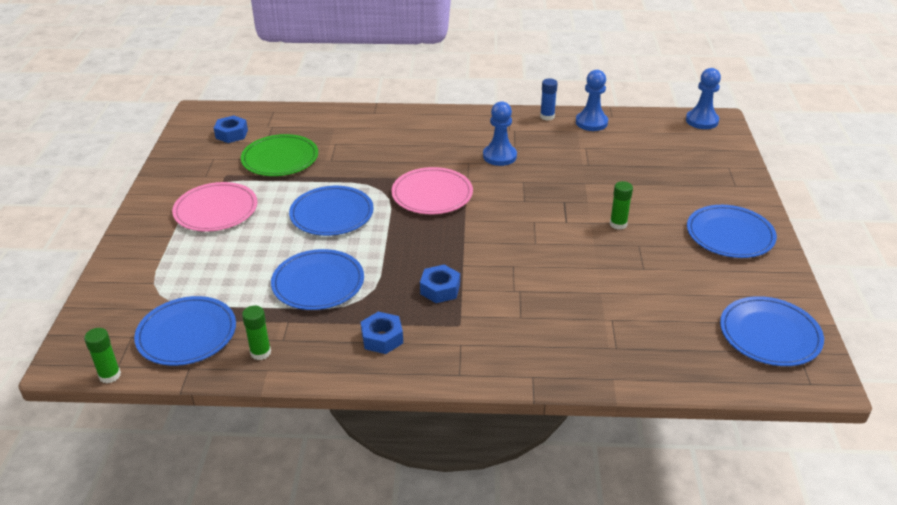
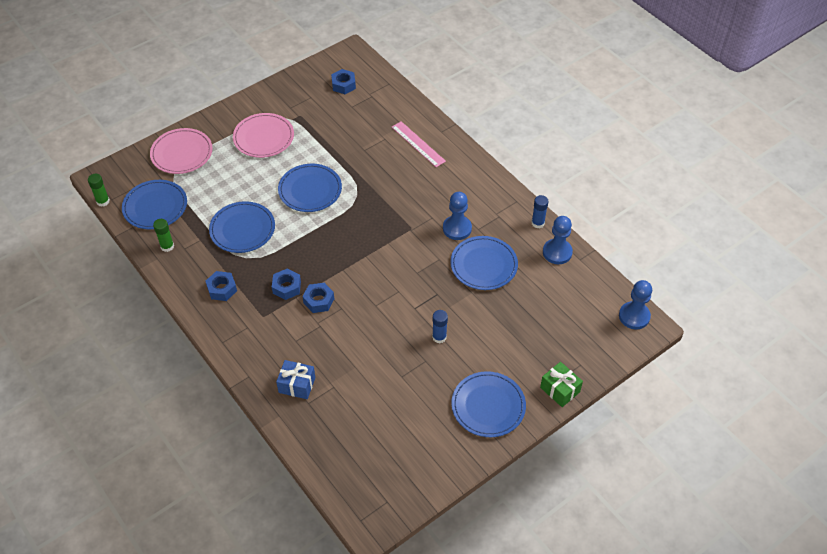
camera: 50 degrees right, 15 degrees up
(280, 158) = (341, 126): green plate -> none
(370, 130) = (418, 144): none -> pink ruler
(432, 194) = (377, 222): pink plate -> pink plate (182, 153)
(485, 276) = (319, 301): none -> blue nut
(583, 345) = (297, 385): none -> blue gift
(618, 224) = (439, 337): green glue stick -> blue glue stick
(747, 189) = (560, 390): none -> green gift
(770, 334) = (392, 477): blue plate -> blue plate (483, 265)

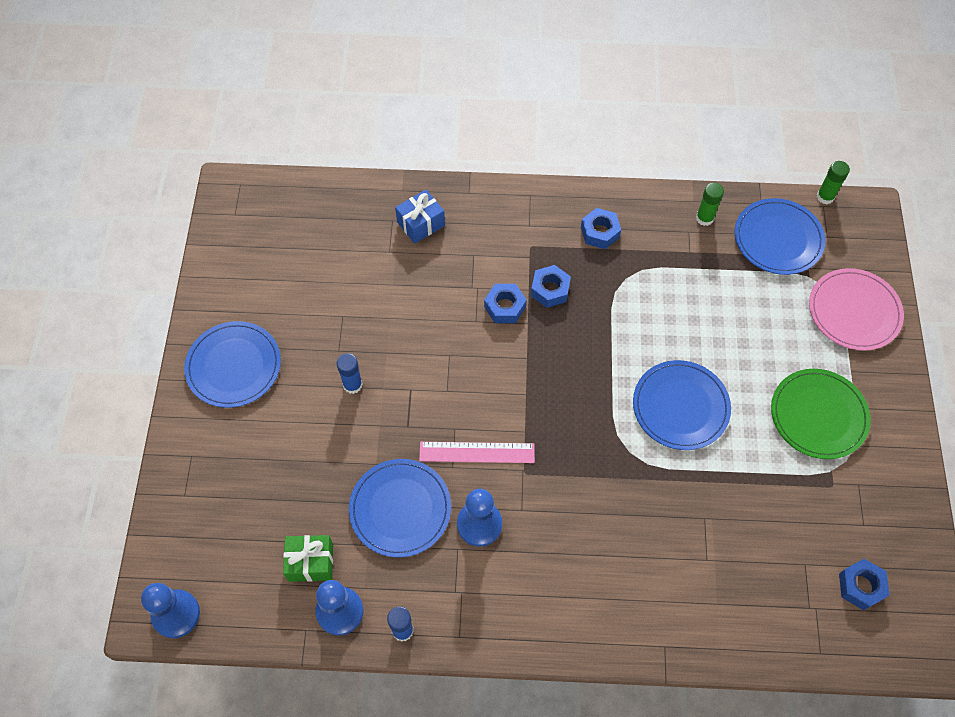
camera: 130 degrees right, 10 degrees up
(242, 229) = (672, 299): blue plate -> none
(263, 137) = (818, 415): pink plate -> green plate
(418, 144) = (663, 595): pink ruler -> pink ruler (477, 452)
(560, 390) = (180, 448): green gift -> green gift (310, 562)

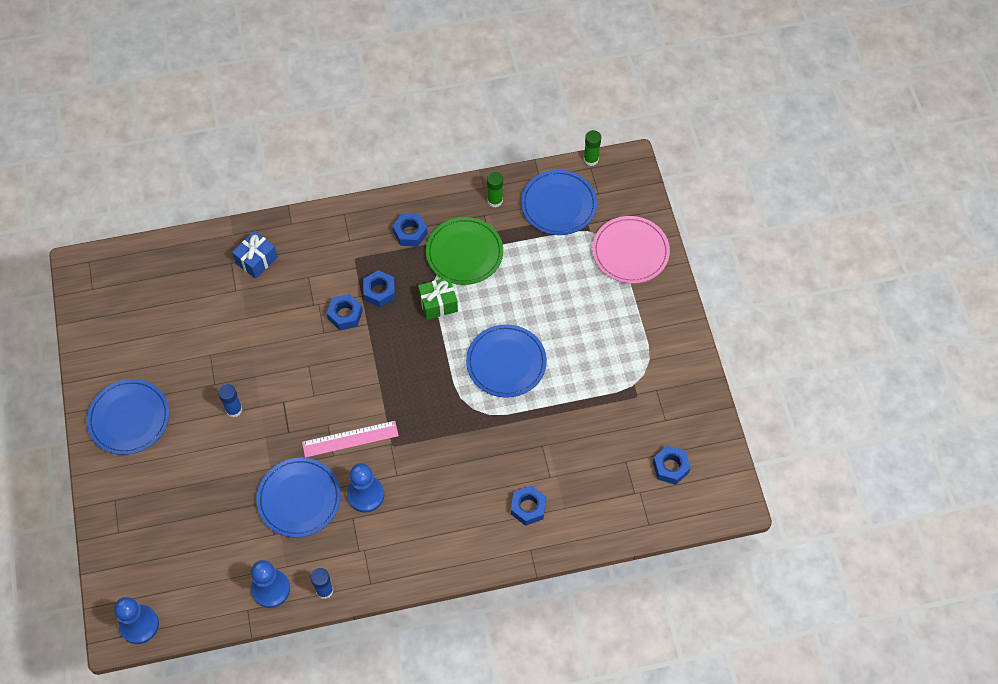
camera: 15 degrees left, 0 degrees up
(310, 562) = (237, 558): green gift -> green gift (438, 304)
(672, 591) = (528, 508): none -> blue nut
(818, 415) = (616, 343): green plate -> green plate (464, 253)

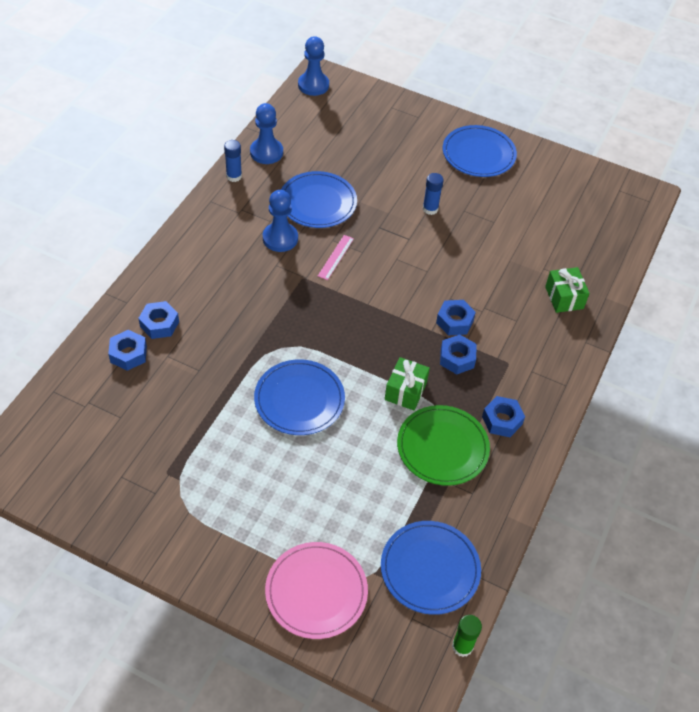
camera: 125 degrees right, 10 degrees down
(256, 260) = (564, 297): blue gift -> green gift
(350, 439) = (335, 257): pink ruler -> pink ruler, size x0.66
(495, 200) = (482, 515): green glue stick -> none
(670, 467) = (78, 445): blue nut -> blue nut (128, 354)

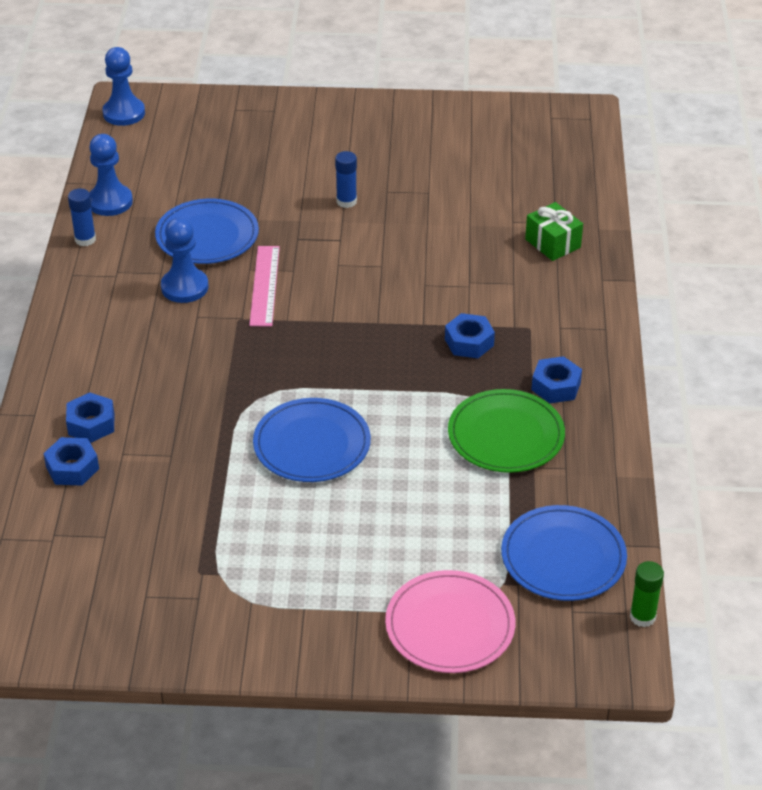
camera: 20 degrees left, 10 degrees down
(335, 257) = (264, 285): pink ruler -> pink ruler, size x1.51
(405, 391) = (430, 394): green gift -> none
(454, 321) = (444, 306): blue nut -> none
(478, 154) = (369, 128): blue plate -> none

